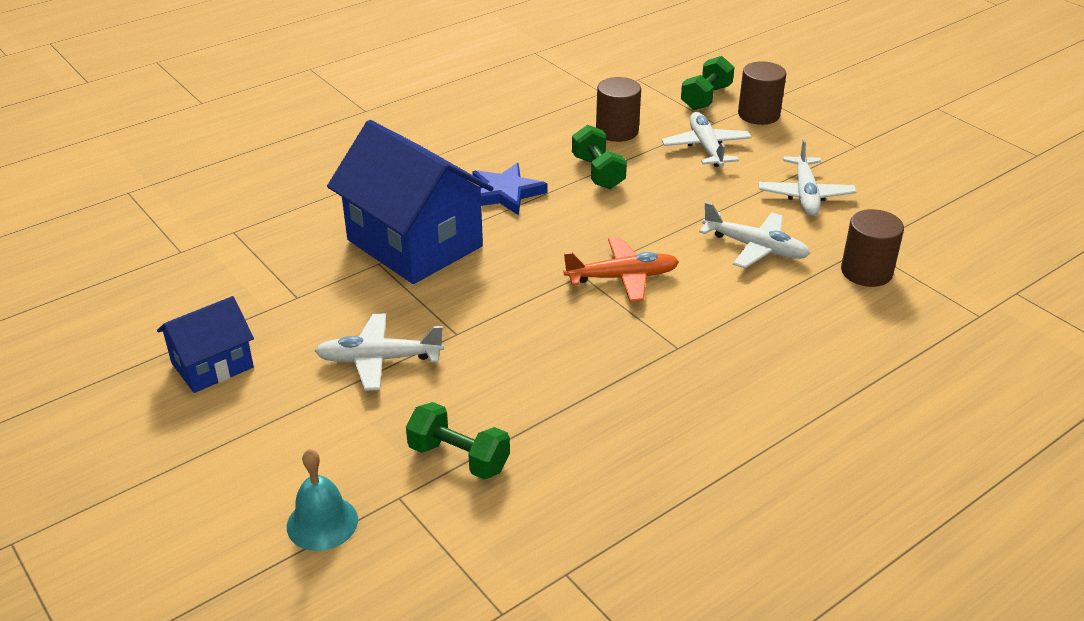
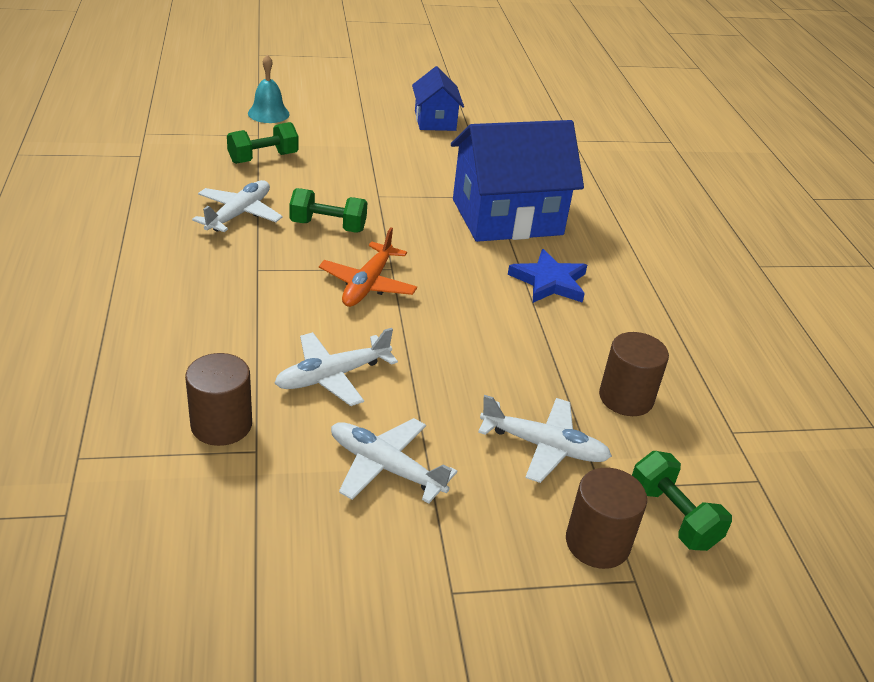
camera: 115 degrees right, 0 degrees up
(379, 359) = (382, 164): white plane -> white plane (238, 214)
(598, 172) = (546, 346): green dumbbell -> green dumbbell (328, 226)

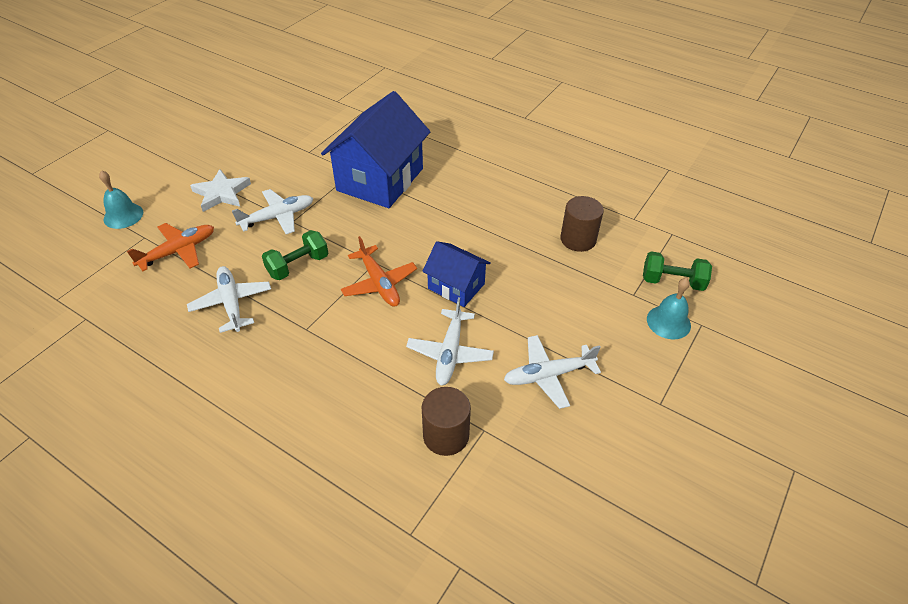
camera: 45 degrees left, 10 degrees up
(263, 158) = (178, 251): green dumbbell -> orange plane
(359, 143) = (221, 193): none -> white star
(435, 120) = (241, 143): blue house -> blue house (456, 286)
(543, 446) = (586, 296): white plane -> white plane (277, 217)
(549, 282) = (458, 203): blue star -> none
(597, 543) = (668, 322): brown cylinder -> turquoise bell

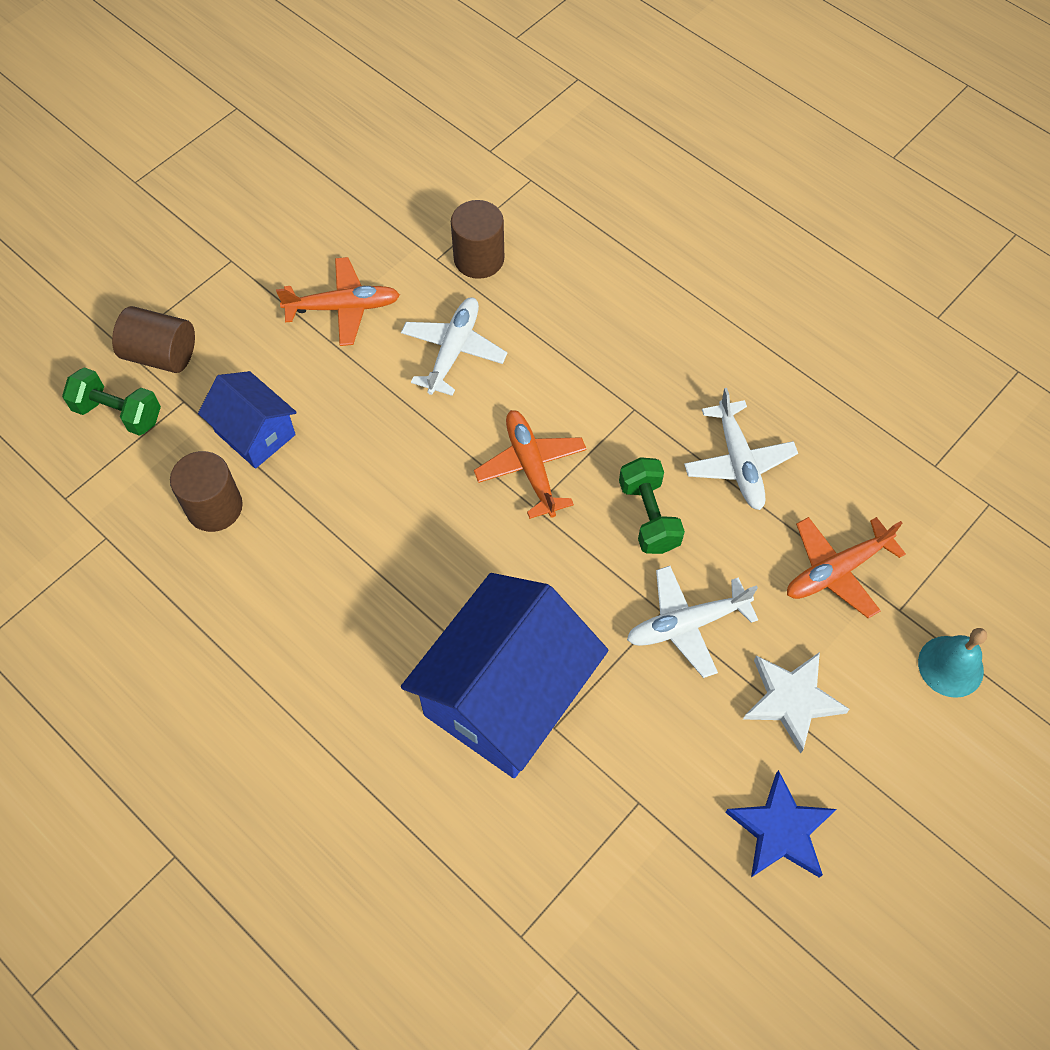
camera: 170 degrees left, 15 degrees up
(238, 149) = (781, 830): none -> blue star
(298, 265) = (648, 516): green dumbbell -> green dumbbell turned 75 degrees counterclockwise
(456, 286) = (423, 447): blue house -> blue house (255, 433)
(549, 375) = (342, 307): white plane -> orange plane
(668, 322) = (161, 354): turquoise bell -> brown cylinder

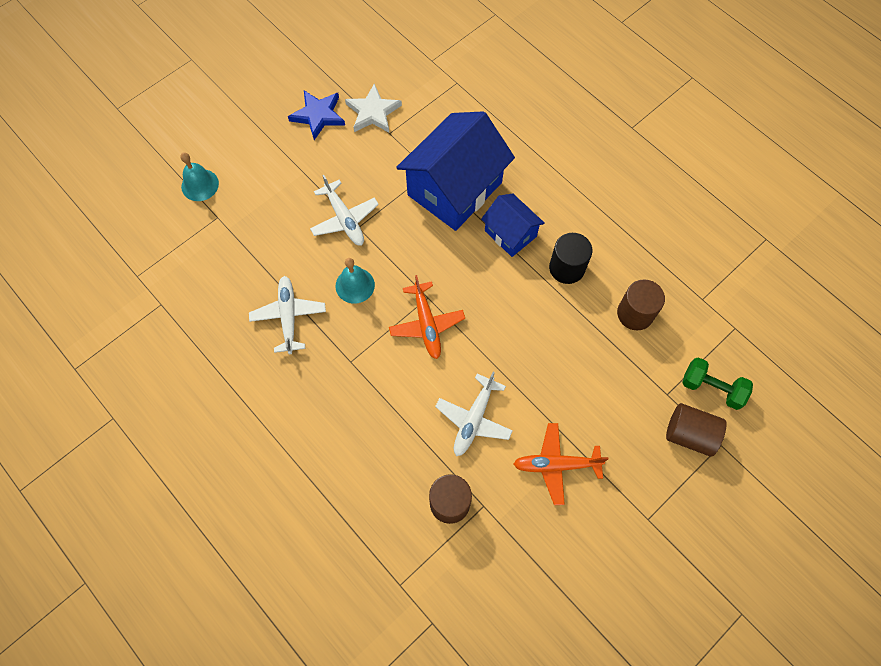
camera: 175 degrees left, 5 degrees up
(255, 433) = (613, 364): blue house -> blue house (510, 233)
(315, 570) = (567, 268): none -> black cylinder
(648, 516) = (355, 285): green dumbbell -> turquoise bell
(687, 624) = (344, 218): white plane -> white plane turned 75 degrees clockwise
(791, 700) = (295, 174): white star -> white star (373, 112)
(837, 570) = (246, 242): orange plane -> none

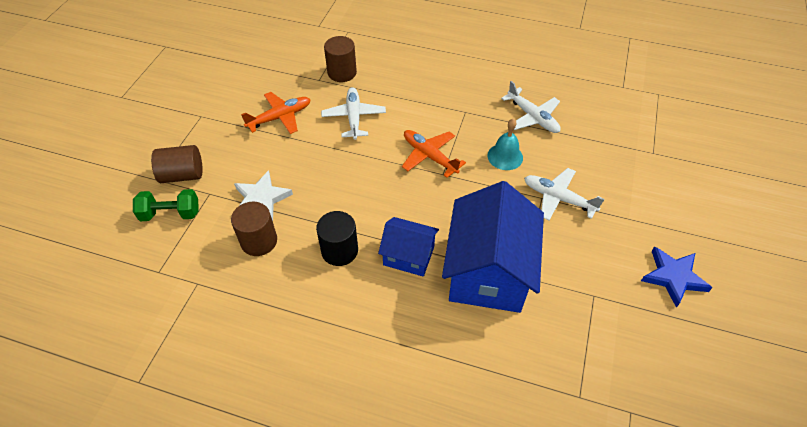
camera: 150 degrees right, 15 degrees down
(200, 185) = (694, 168): turquoise bell -> none
(373, 112) = (629, 309): white star -> white star (261, 199)

